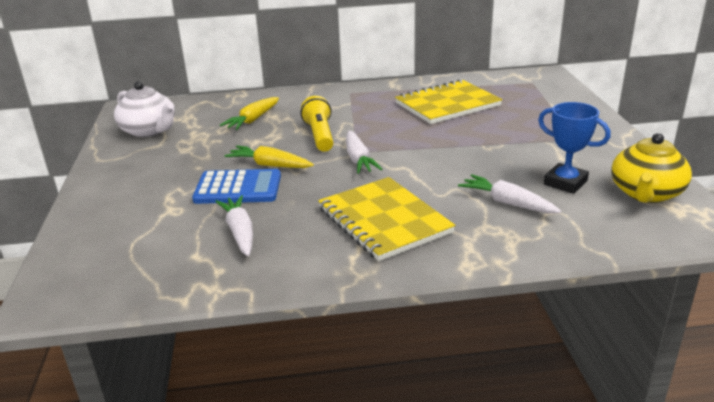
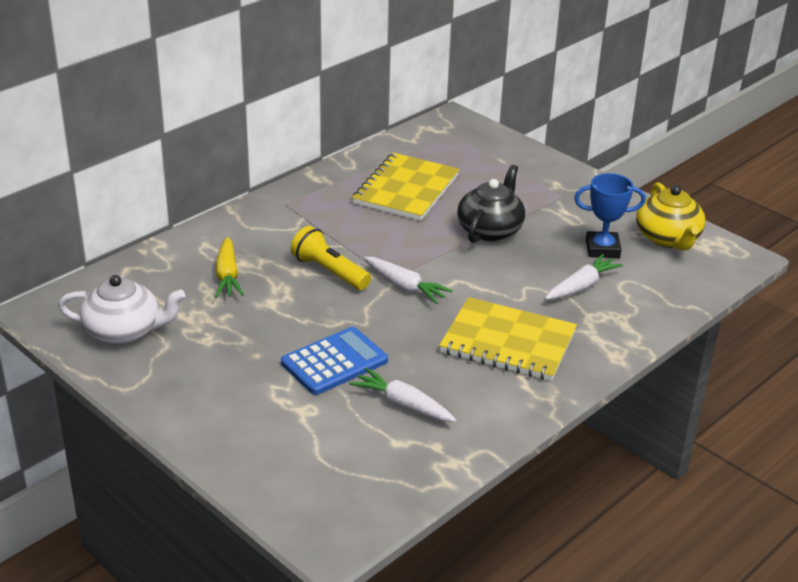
camera: 40 degrees left, 5 degrees up
(270, 165) = (328, 325): yellow carrot -> none
(479, 143) = (490, 230): none -> black teapot
(507, 203) = (581, 286): white carrot -> white carrot turned 135 degrees clockwise

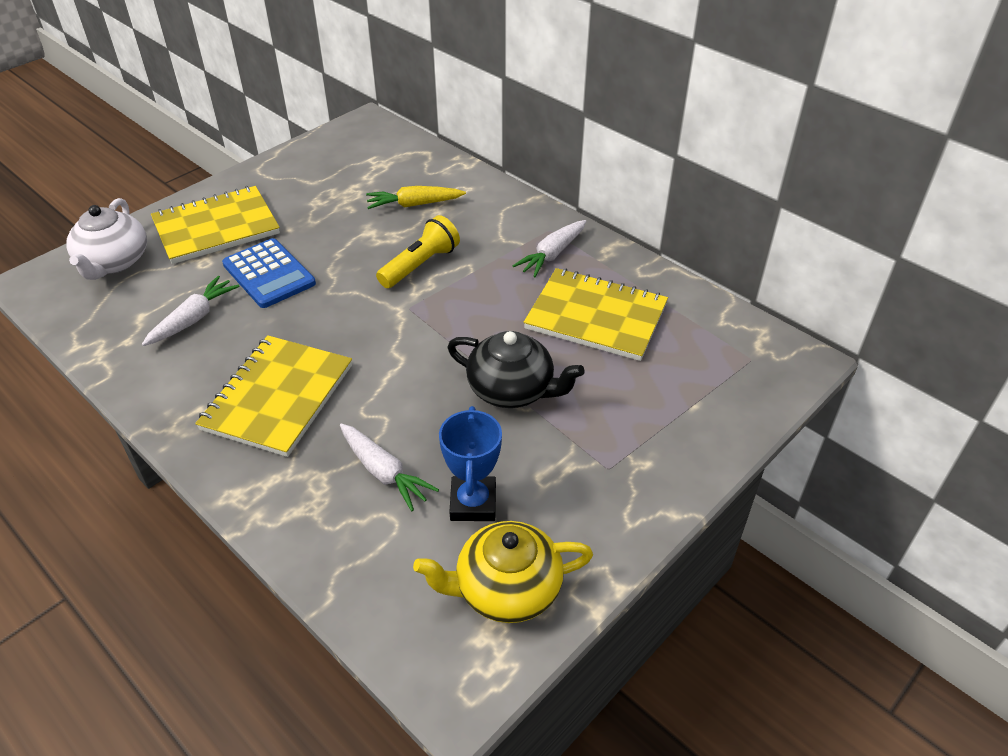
camera: 90 degrees right, 10 degrees up
(124, 331) = (334, 160): white teapot -> white teapot (114, 262)
(244, 407) = (216, 228): none -> yellow notebook
(405, 287) = (390, 318): white carrot -> white carrot (552, 254)

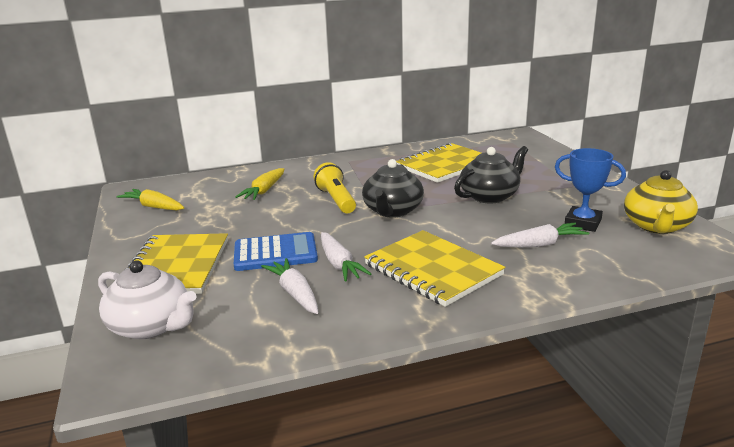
camera: 60 degrees left, 20 degrees down
(333, 156) = (154, 207): none -> yellow carrot
(414, 318) = (392, 211): none -> black teapot
(552, 254) = (374, 164): white carrot -> white carrot (339, 264)

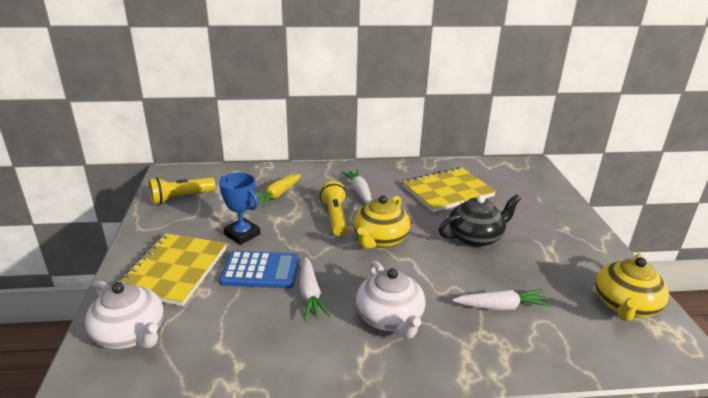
camera: 10 degrees right, 5 degrees up
(154, 207) = (180, 198): yellow carrot -> yellow flashlight
(295, 293) = (260, 322): white carrot -> white carrot (359, 192)
(392, 211) = (380, 239): black teapot -> yellow teapot
(432, 270) = (390, 318): yellow notebook -> white teapot
(582, 223) = (552, 287): blue trophy -> blue trophy (242, 234)

